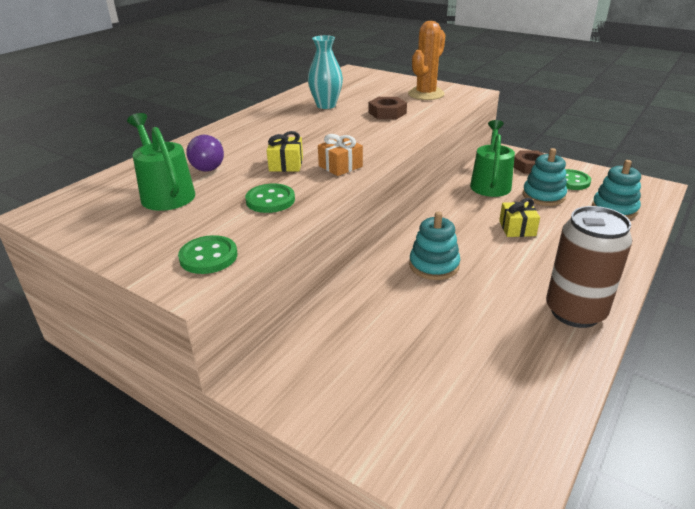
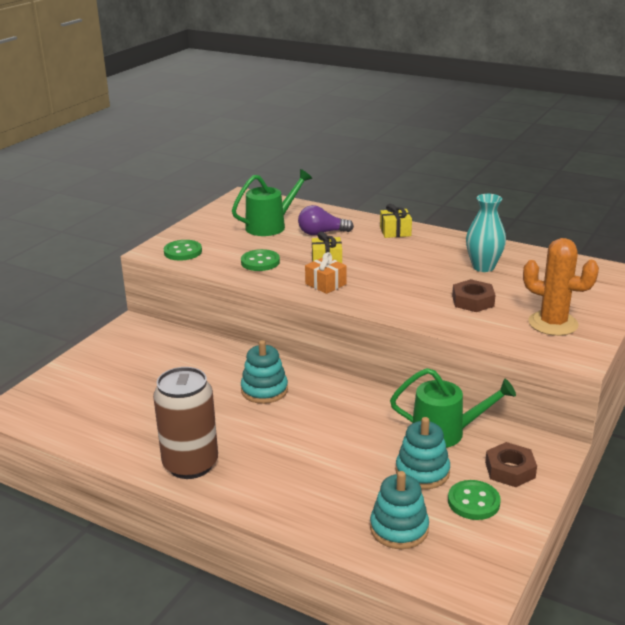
camera: 85 degrees right, 5 degrees down
(517, 228) = (338, 444): yellow gift -> yellow gift (395, 232)

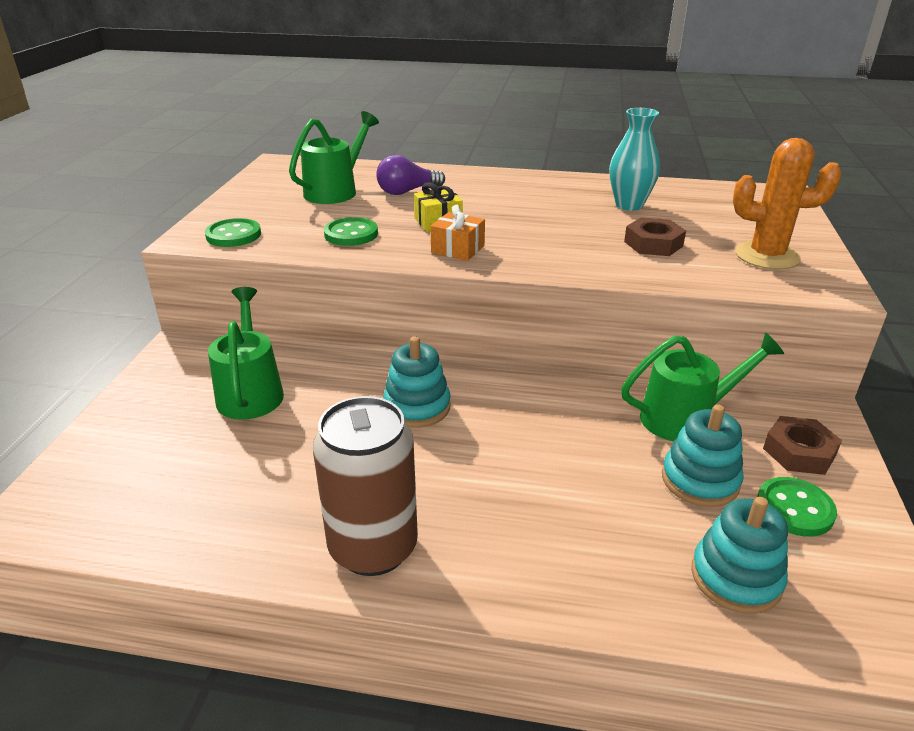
camera: 20 degrees left, 5 degrees up
(164, 361) = (250, 391): none -> green watering can
(395, 232) = (495, 180): yellow gift -> none

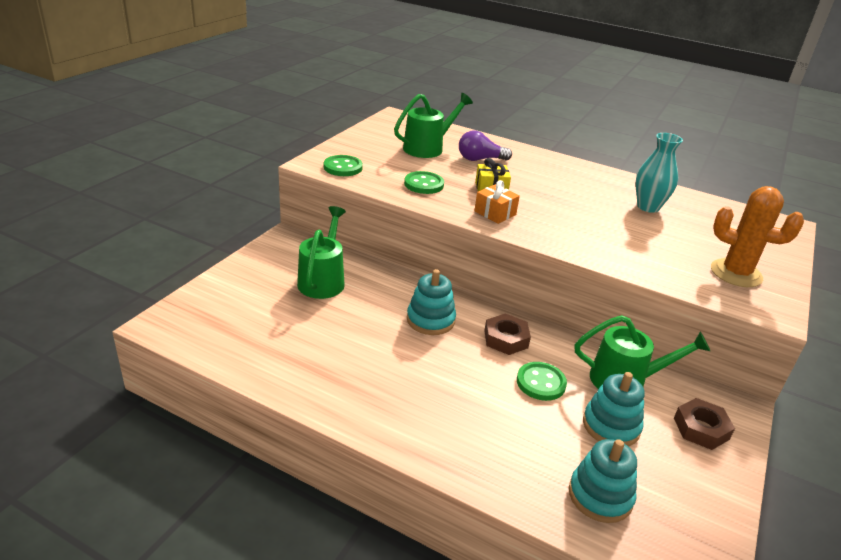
camera: 15 degrees right, 0 degrees up
(373, 548) = (362, 403): brown can -> none
(653, 244) = (648, 242): brown nut -> brown nut (506, 339)
(794, 509) = (672, 466): green button -> green button (541, 383)

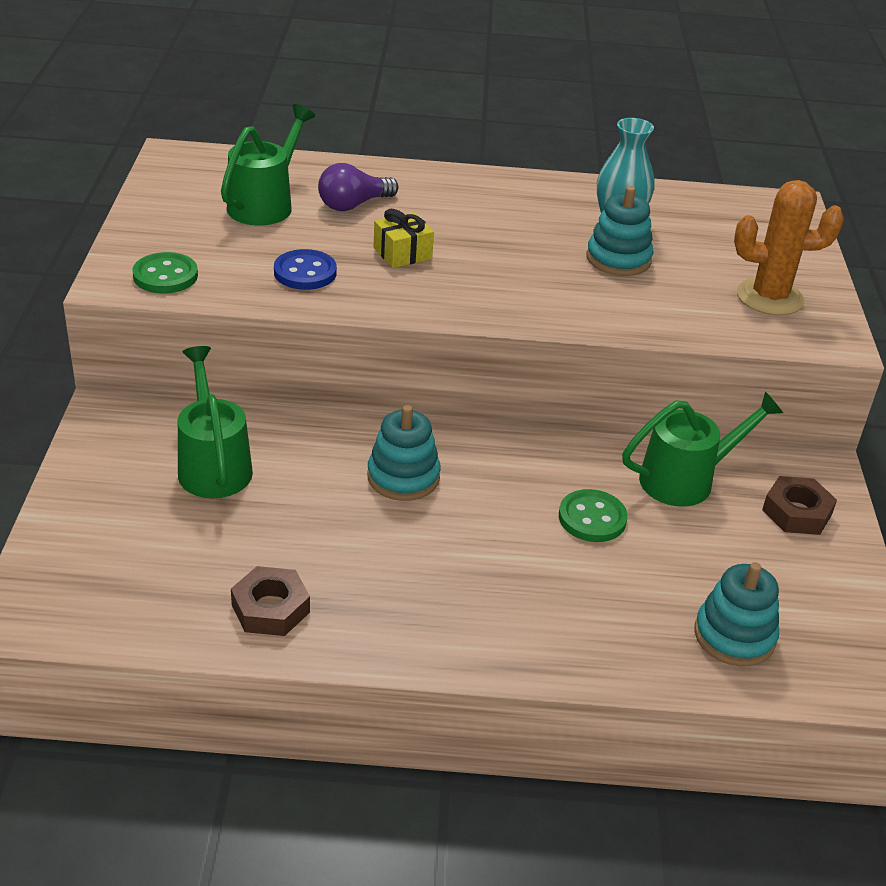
camera: 25 degrees left, 5 degrees up
(424, 184) = (305, 272): green button -> blue button
(495, 213) = (434, 293): orange gift -> none
(506, 339) = (515, 472): brown nut -> brown nut (270, 608)
(611, 426) = (701, 545): turquoise stacking toy -> turquoise stacking toy (618, 259)

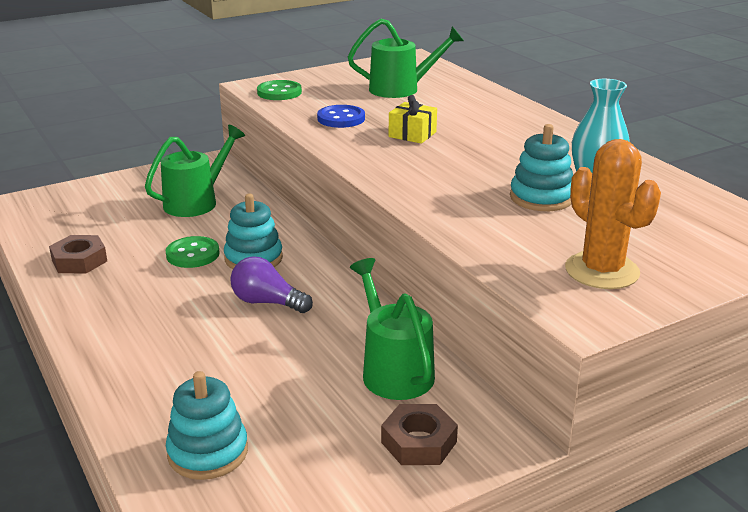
camera: 60 degrees right, 10 degrees down
(353, 205) = (446, 107): purple light bulb -> purple light bulb (267, 302)
(592, 518) = (290, 341): green button -> green button (193, 254)
(686, 479) = (393, 370): green watering can -> green watering can turned 150 degrees counterclockwise

